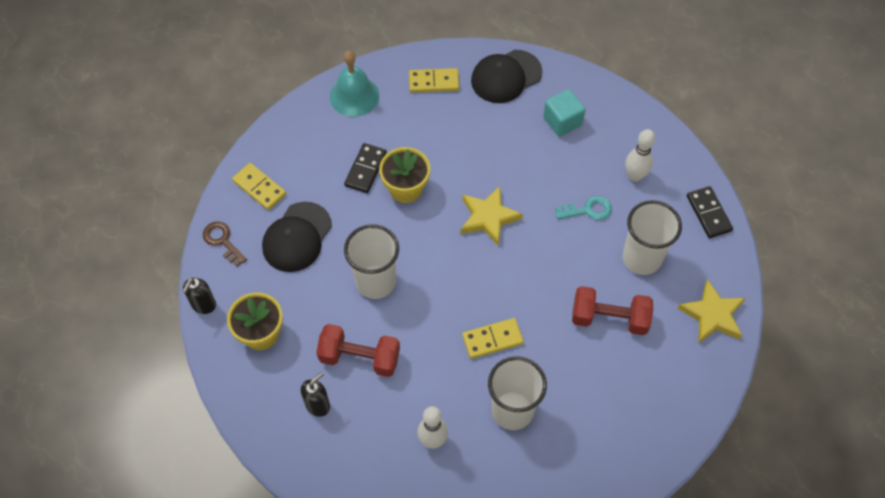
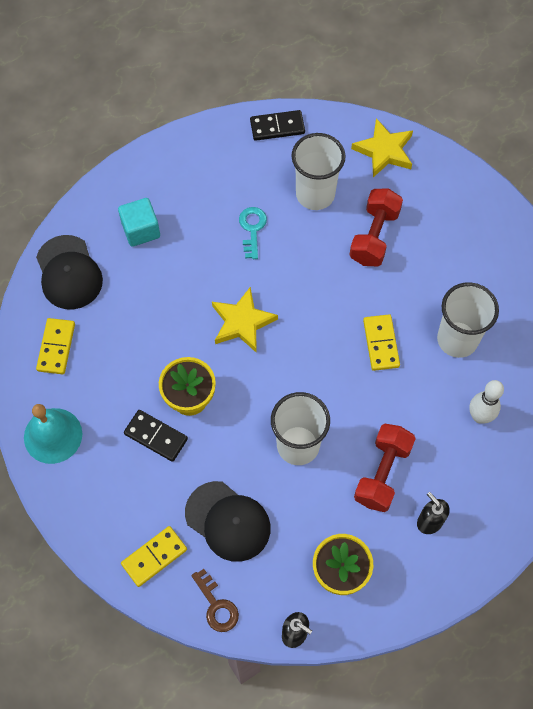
camera: 80 degrees left, 5 degrees up
(222, 241) = (216, 606): brown key -> brown key turned 90 degrees counterclockwise
(635, 176) = (222, 179): white bowling pin -> none

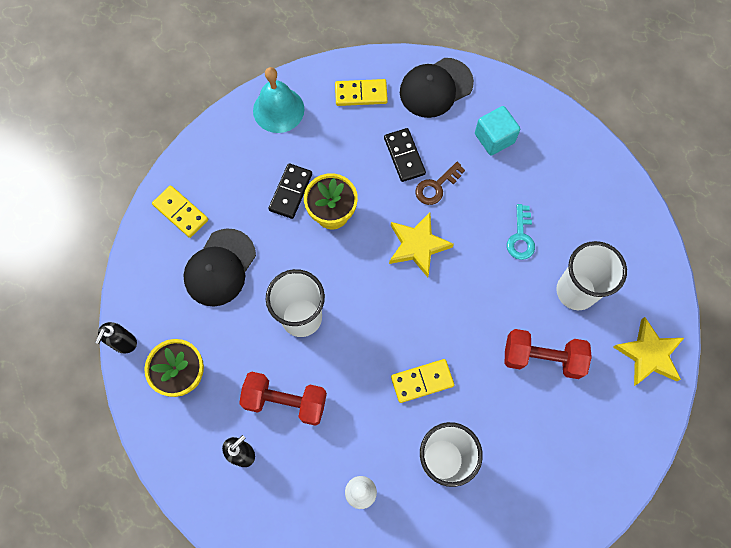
camera: 80 degrees right, 5 degrees up
(216, 606) = (143, 272): brown key -> brown key (436, 187)
(252, 229) = (521, 237): turquoise key -> turquoise key turned 105 degrees clockwise
(277, 127) = (645, 241): black domino -> black domino (404, 156)

